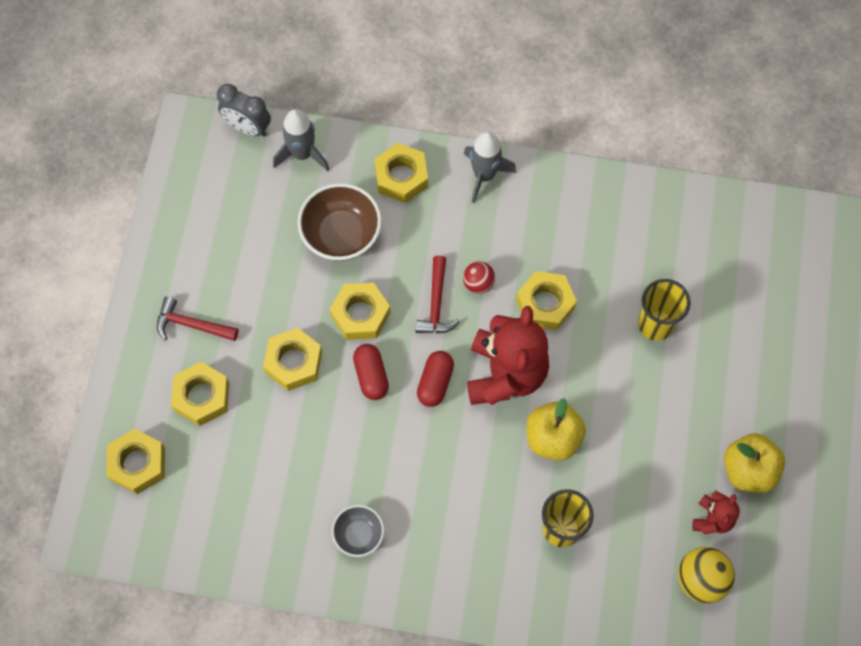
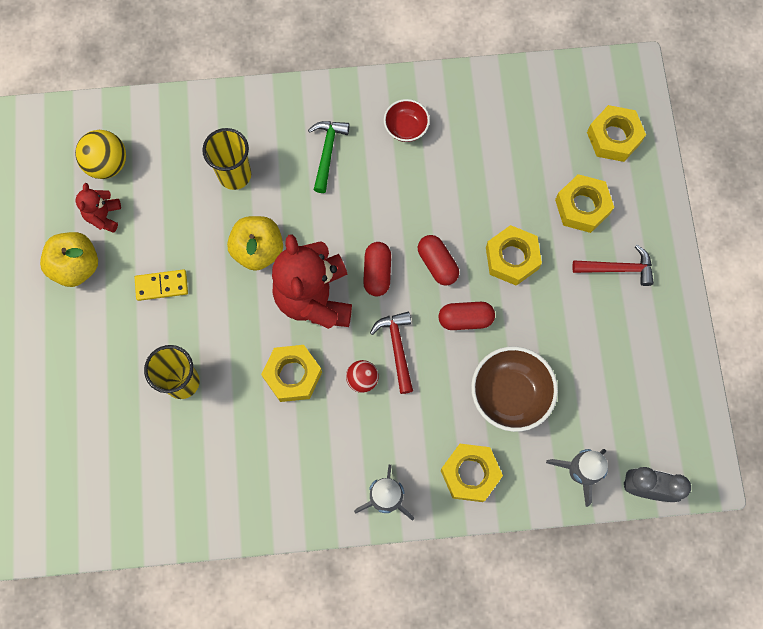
camera: 165 degrees right, 5 degrees up
(359, 534) = (406, 128): grey bowl -> red bowl
(360, 314) = (465, 319): yellow nut -> red capsule
(453, 528) = (327, 152): none -> green hammer
(661, 426) = (162, 286): none -> yellow domino

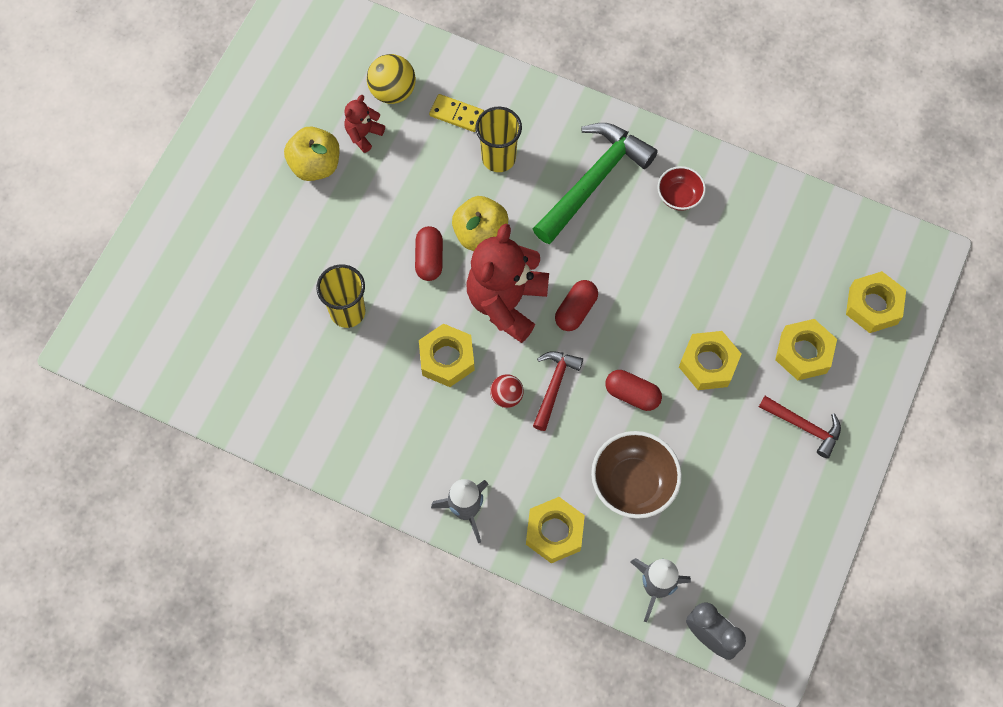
camera: 30 degrees right, 5 degrees down
(162, 286) = (378, 220): yellow domino -> yellow domino (456, 114)
(327, 152) = (593, 181): green hammer -> green hammer, size x1.85
(437, 264) = (635, 332): red capsule -> red capsule (429, 259)

